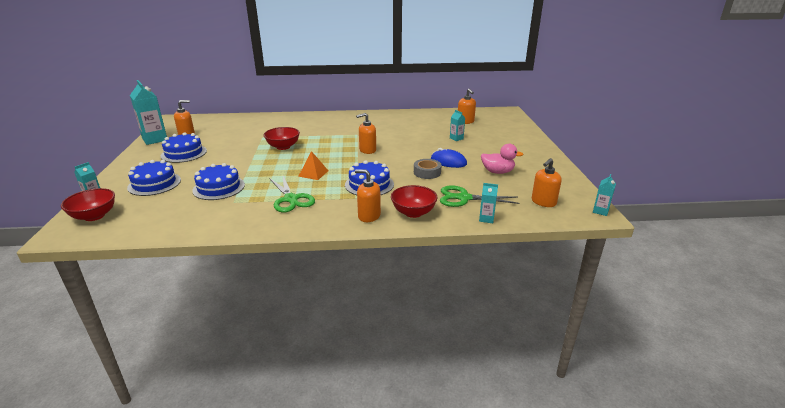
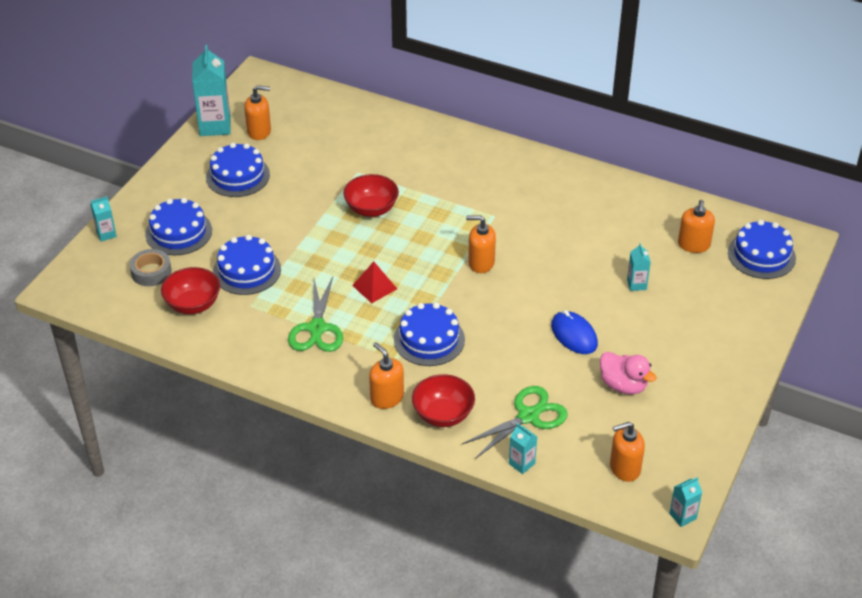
camera: 30 degrees right, 15 degrees up
(94, 216) = (98, 270): red bowl -> red bowl (193, 304)
(313, 173) = (374, 287): orange pyramid -> red pyramid
(427, 172) = (524, 346): grey tape -> grey tape (151, 272)
(464, 198) = (528, 416): green scissors -> green scissors turned 105 degrees clockwise
(498, 118) = (761, 255): none -> blue cake

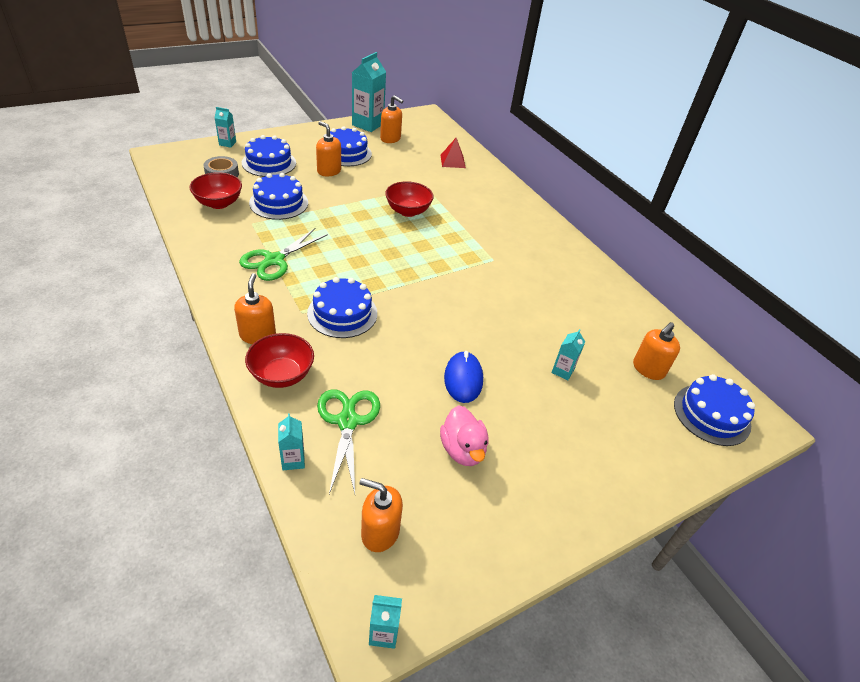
camera: 30 degrees right, 0 degrees up
(374, 287) = (348, 257): red pyramid -> red pyramid (452, 161)
(481, 263) = (446, 284): orange soap dispenser -> orange soap dispenser (329, 171)
(528, 416) = (347, 421): green scissors -> green scissors turned 90 degrees counterclockwise

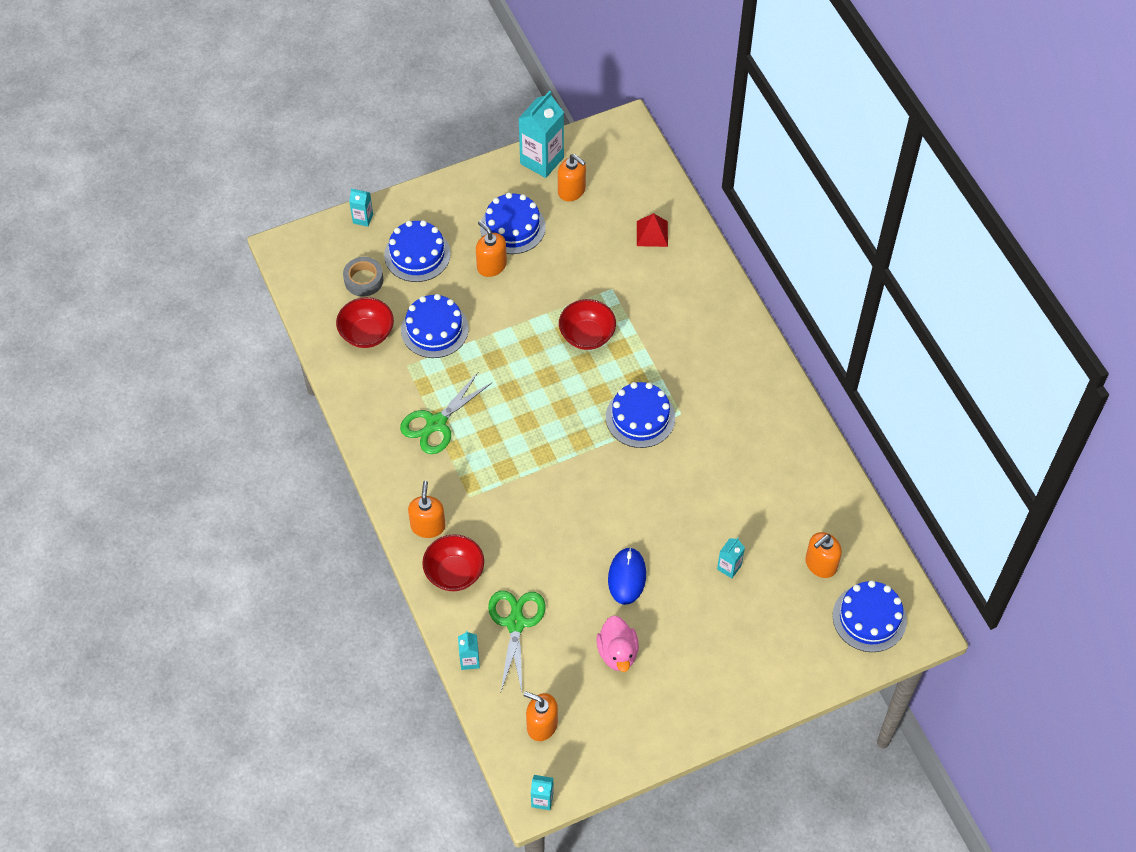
camera: 10 degrees right, 15 degrees up
(342, 313) = (510, 496): blue cake -> blue cake (640, 417)

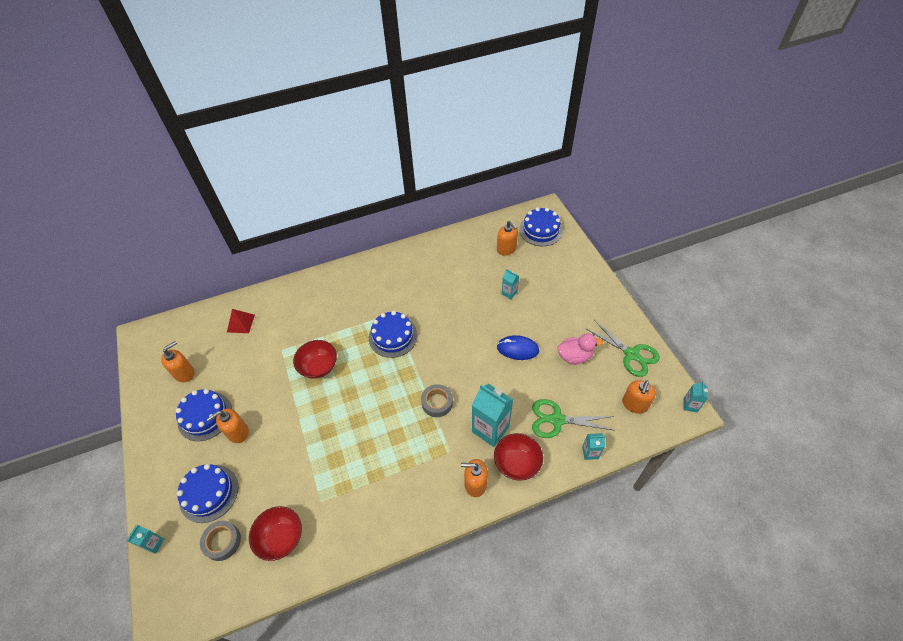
camera: 85 degrees left, 5 degrees down
(434, 329) = (289, 478): blue cake -> none
(436, 423) = (381, 477): green scissors -> green scissors (631, 354)
(537, 478) = (437, 403): none -> grey tape
(542, 160) = (147, 393): turquoise carton -> turquoise carton (490, 429)

